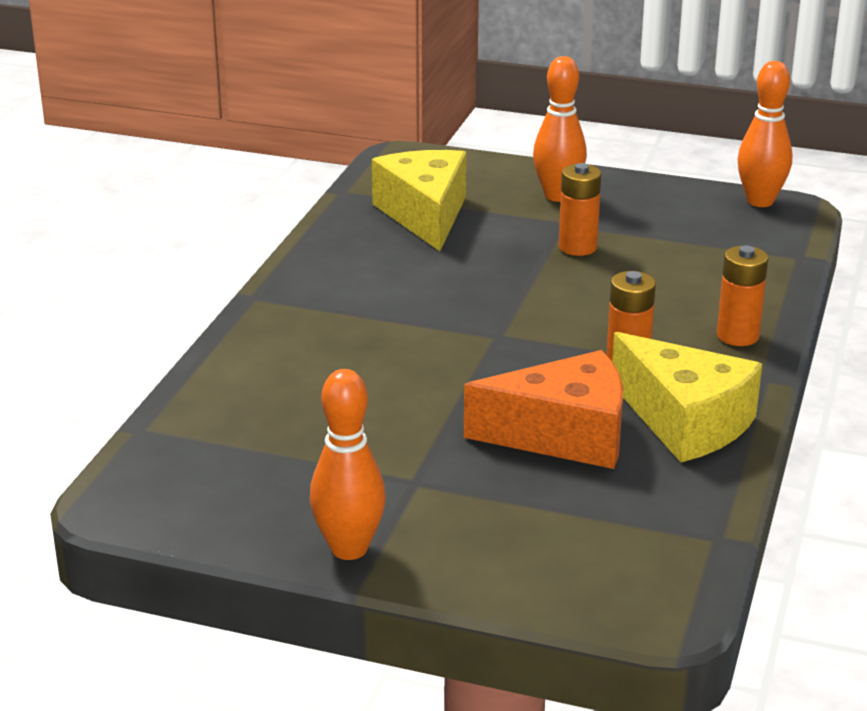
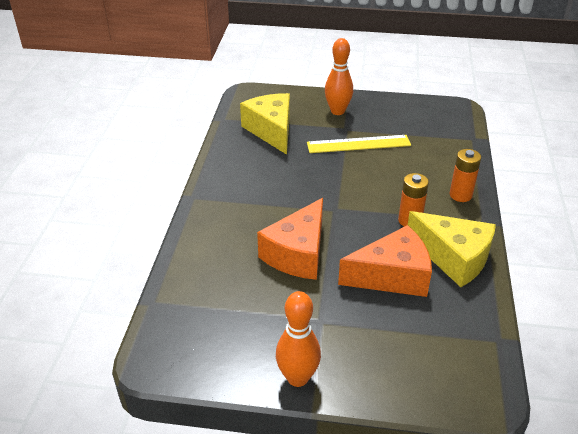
camera: 10 degrees left, 10 degrees up
(409, 390) = (298, 254): none -> orange cheese
(577, 247) = (358, 144): orange battery -> yellow ruler
(760, 201) = (441, 105): orange bowling pin -> none

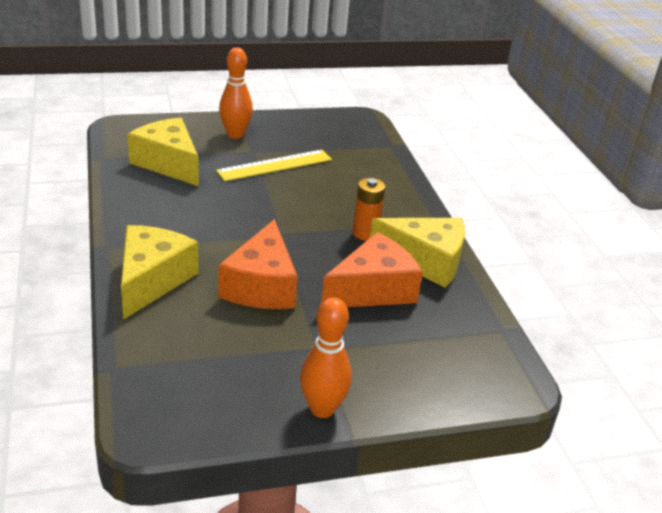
camera: 25 degrees left, 5 degrees down
(213, 232) = (152, 280): none -> yellow cheese
(460, 195) = (404, 201): orange battery -> none

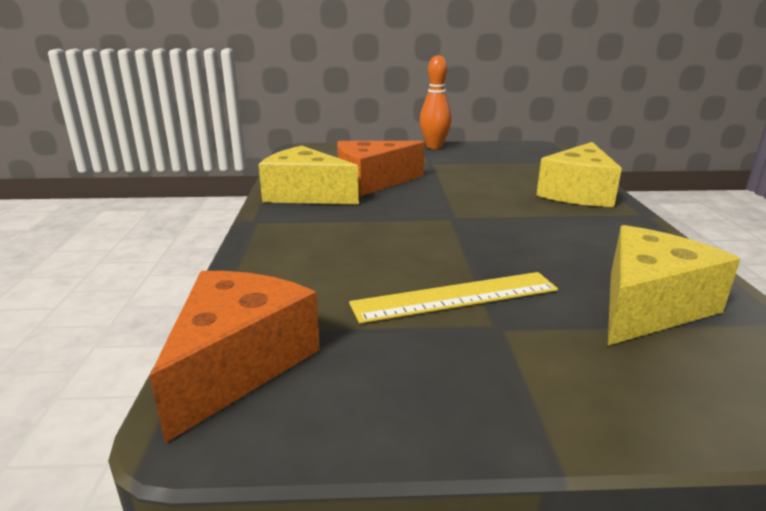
camera: 165 degrees left, 10 degrees down
(168, 163) = (648, 306): yellow cheese -> yellow cheese turned 105 degrees counterclockwise
(235, 134) = (544, 371): orange bowling pin -> none
(261, 286) = (474, 187): orange cheese -> orange cheese (239, 363)
(365, 233) = (353, 215): orange battery -> none

